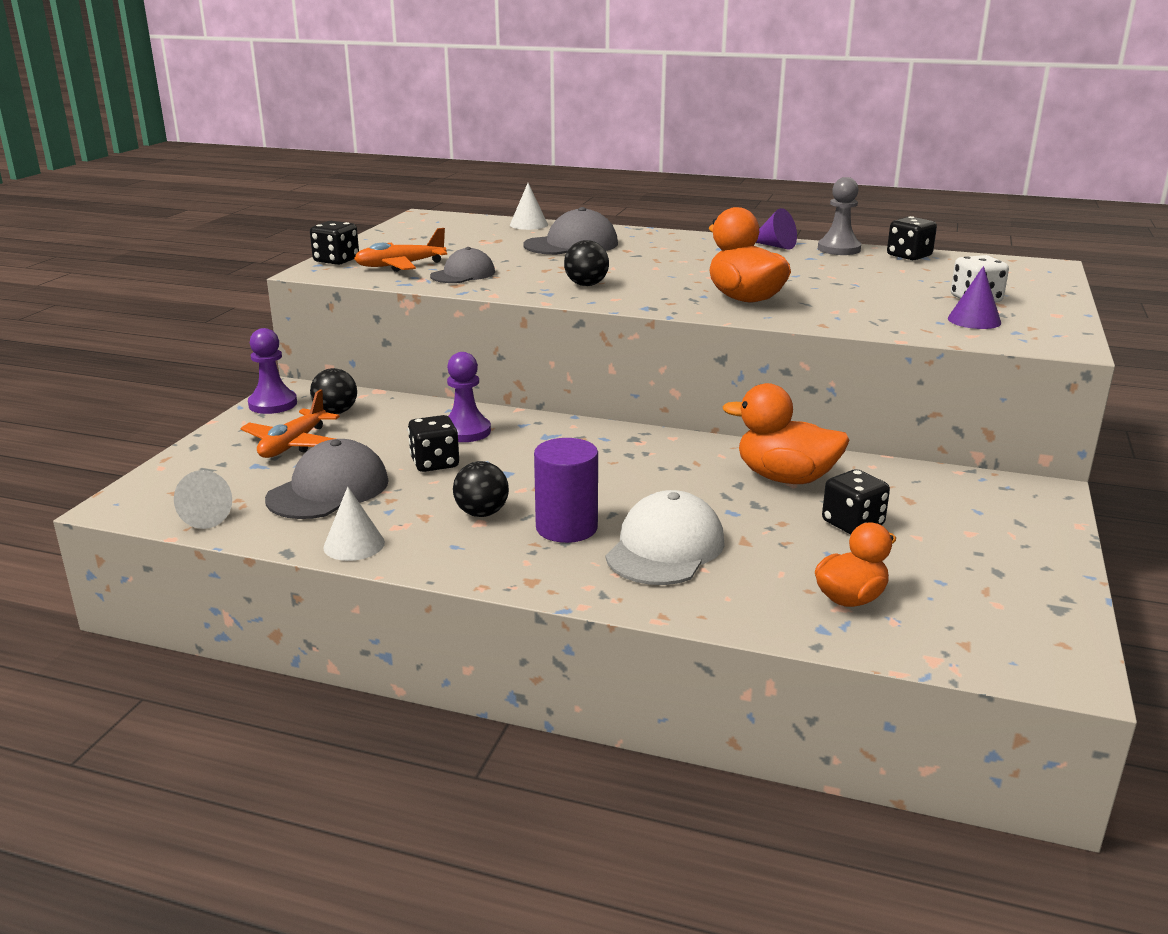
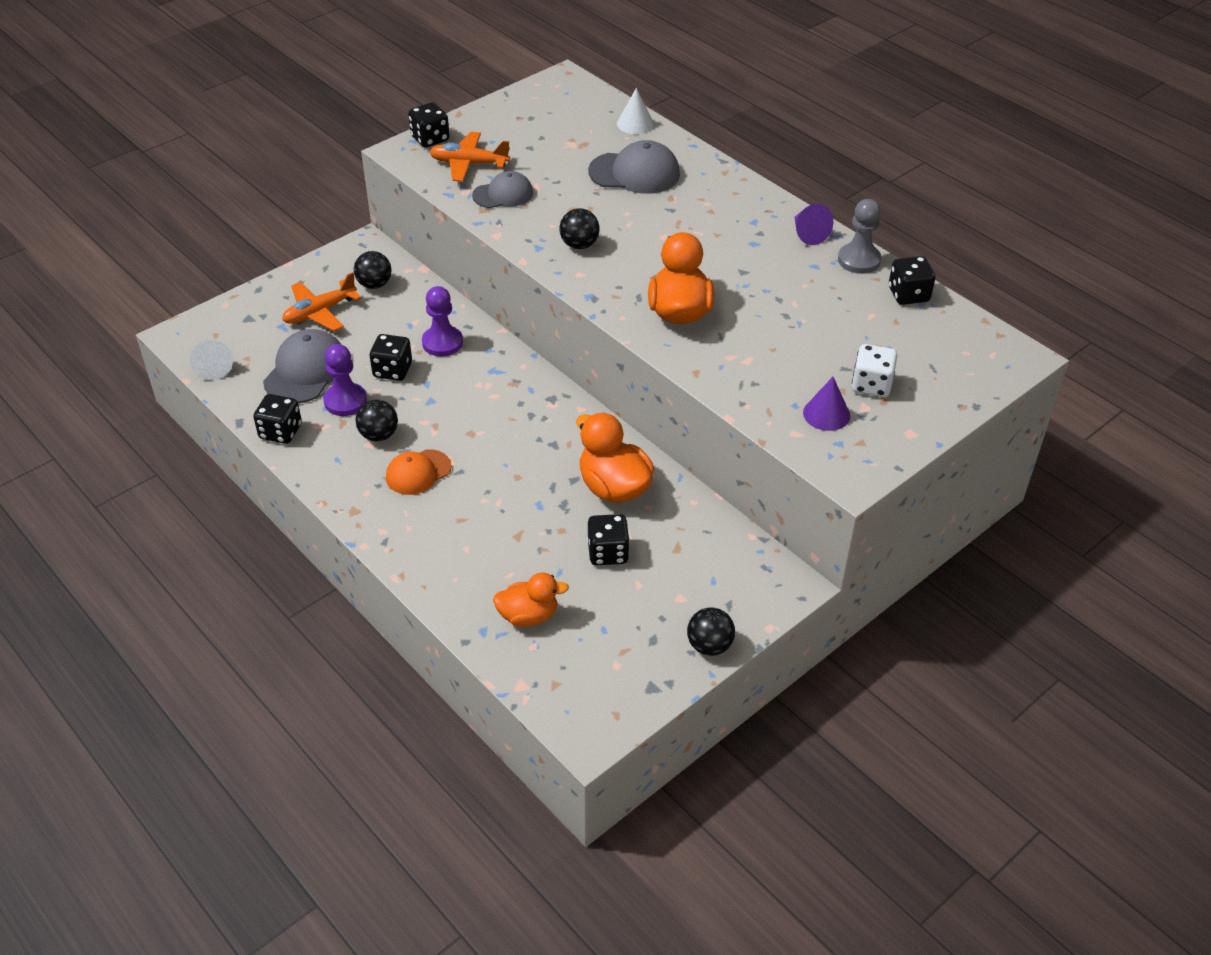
camera: 30 degrees right, 20 degrees up
(273, 404) = (340, 258): purple pawn -> purple pawn (345, 401)
(328, 490) = (306, 371): grey cap -> grey cap turned 45 degrees counterclockwise
(354, 545) = (280, 432): white cone -> black dice
(566, 528) = (418, 472): purple cylinder -> orange cap
(665, 548) = (461, 519): white cap -> none
(1053, 557) = (709, 645): none -> black ball

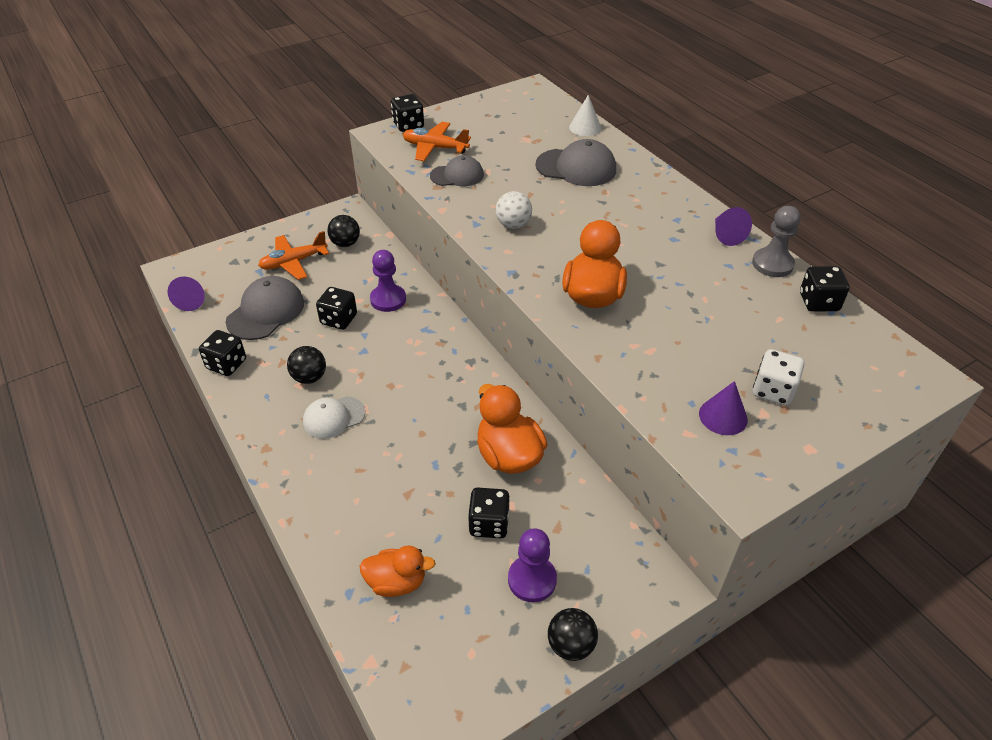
camera: 10 degrees right, 0 degrees up
(214, 367) = (192, 300): white cone -> purple cone
(345, 401) = (290, 343): purple pawn -> purple pawn (532, 579)
(418, 472) = (333, 417): orange cap -> white cap
(579, 245) = (513, 225): black ball -> white ball

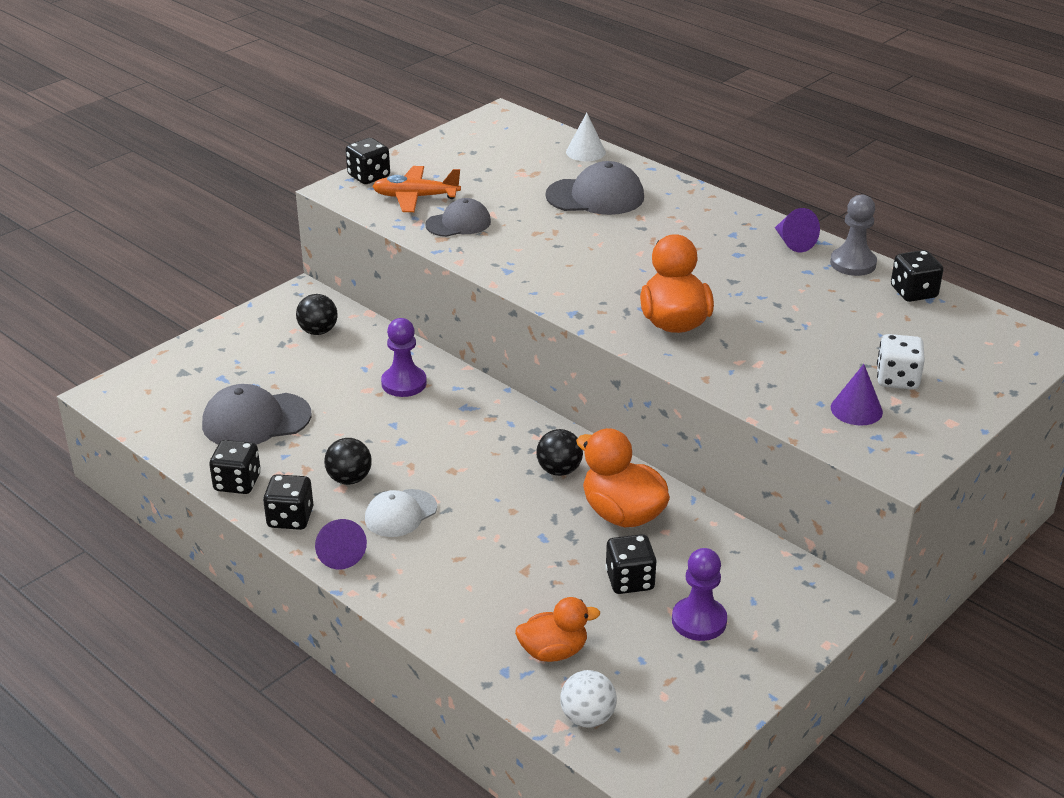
camera: 15 degrees left, 10 degrees down
(192, 300) = (152, 423): purple cone -> purple cone (339, 554)
(266, 312) = (256, 420): grey cap -> grey cap turned 120 degrees counterclockwise
(294, 262) = (262, 362): orange plane -> none
(339, 319) = (353, 414): black dice -> black dice (290, 518)
(513, 225) = (551, 265): white ball -> white ball (587, 718)
(571, 645) = (764, 668): black ball -> black ball (559, 470)

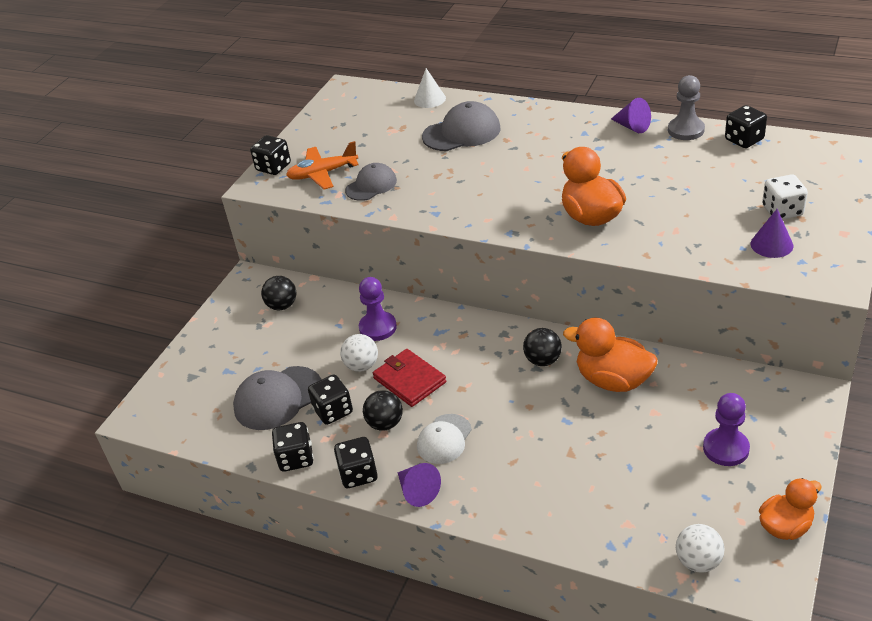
camera: 15 degrees left, 5 degrees up
(362, 415) = (362, 366): none -> white ball
(402, 445) = (409, 380): none -> red wallet
(553, 651) = (636, 515): orange duck -> orange duck (785, 526)
(630, 580) = (654, 433): black dice -> black dice (333, 411)

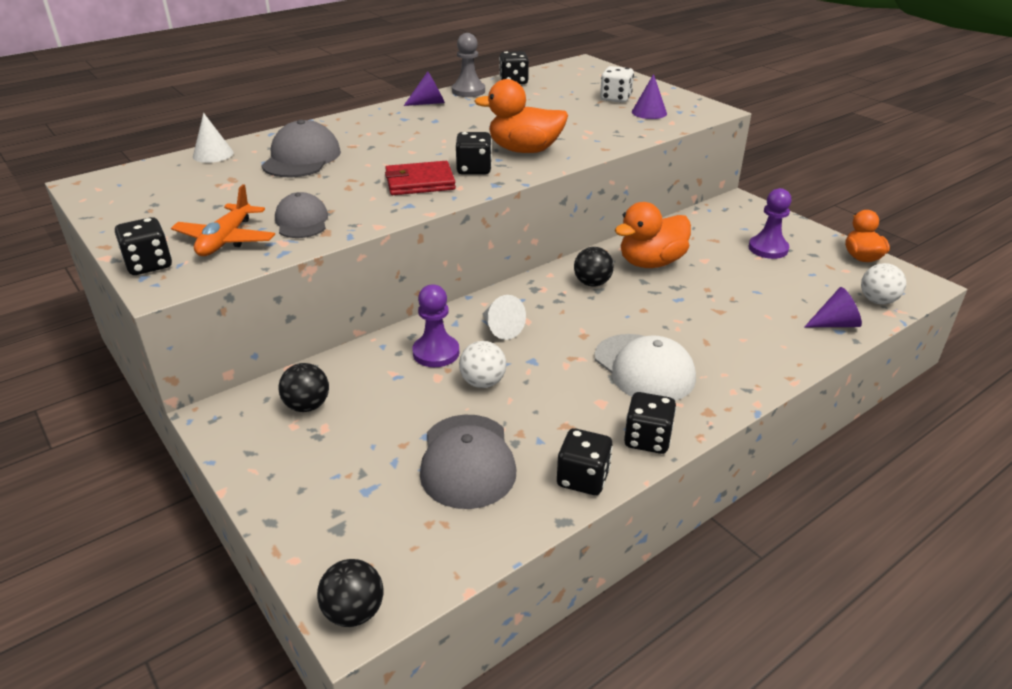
camera: 65 degrees left, 5 degrees down
(333, 411) = (533, 425): black dice -> black dice (474, 169)
(385, 423) = (587, 396): black ball -> black ball (354, 612)
(409, 380) = (539, 360): red wallet -> red wallet (420, 182)
(417, 491) = (703, 408): purple cone -> purple cone (835, 324)
(433, 343) = (501, 329): none -> white cone
(444, 439) = (644, 368): white cap -> white cap, size x1.52

